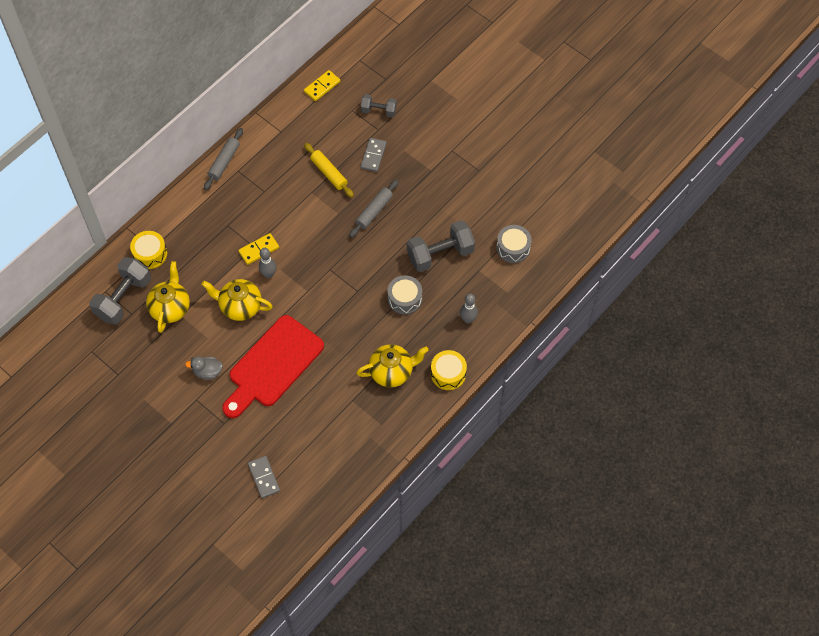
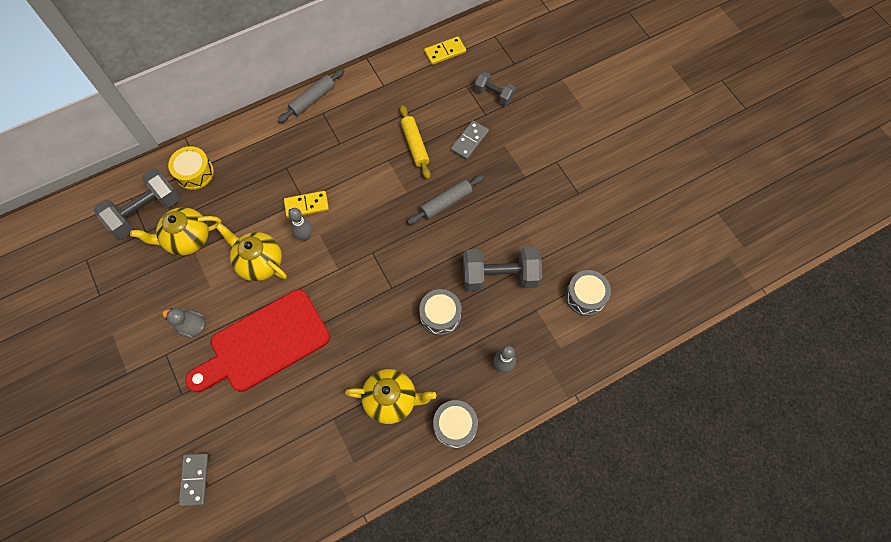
camera: 20 degrees right, 5 degrees up
(170, 308) = (187, 239): yellow teapot -> yellow teapot turned 135 degrees counterclockwise
(448, 374) = (455, 426): yellow drum -> grey drum

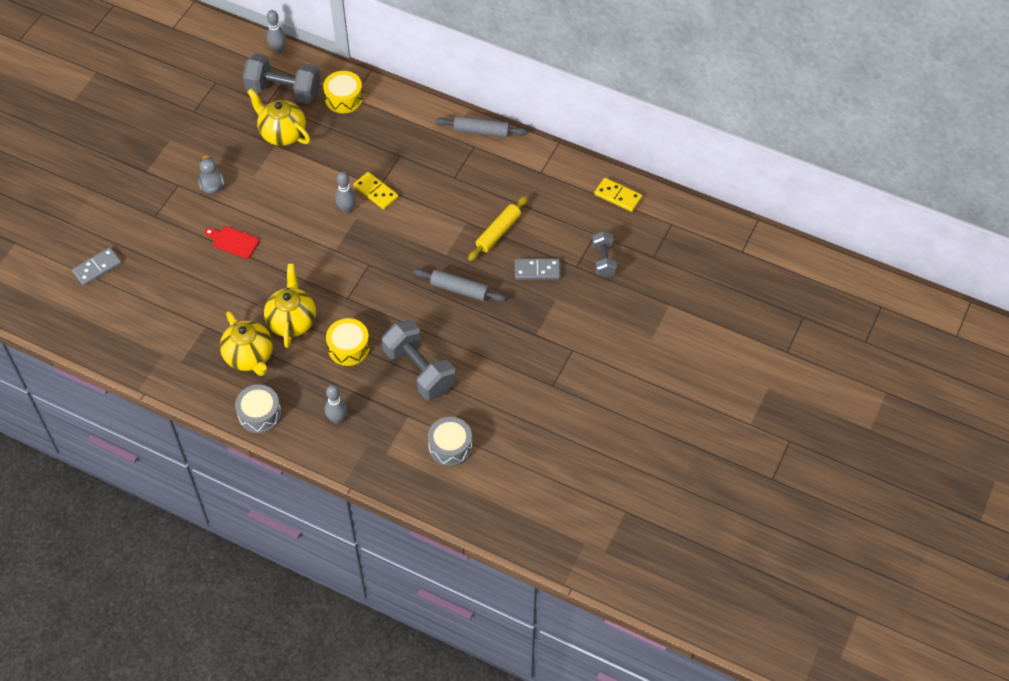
camera: 55 degrees right, 10 degrees down
(99, 191) = (278, 49): none -> grey bowling pin
(259, 262) = (299, 193): yellow teapot -> yellow teapot (292, 321)
(264, 343) = (233, 241): red cutting board -> red cutting board, size x0.40
(440, 315) = (348, 347): grey drum -> yellow drum

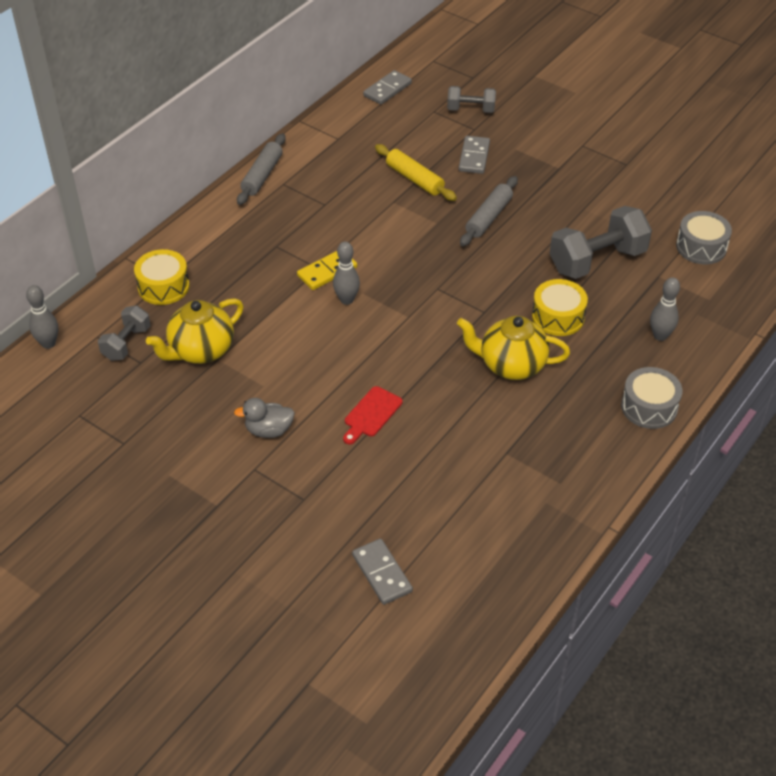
camera: 80 degrees left, 10 degrees down
(249, 357) = (561, 410): yellow teapot -> none
(284, 91) = (126, 343): grey dumbbell -> grey dumbbell, size x0.57
(618, 196) = (387, 89): yellow domino -> grey domino

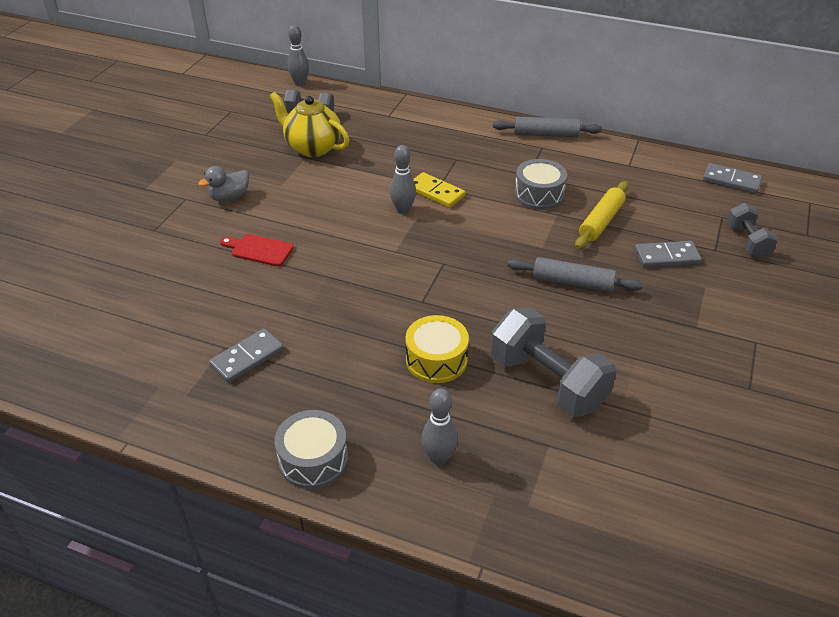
camera: 75 degrees right, 5 degrees down
(163, 286) = (380, 116): yellow drum -> none
(269, 430) = (229, 197): grey duck -> grey duck turned 105 degrees counterclockwise
(382, 573) = (71, 288): grey domino -> grey domino (247, 358)
(511, 365) = (349, 332): yellow teapot -> none
(701, 247) = (629, 486): grey drum -> grey drum (539, 194)

